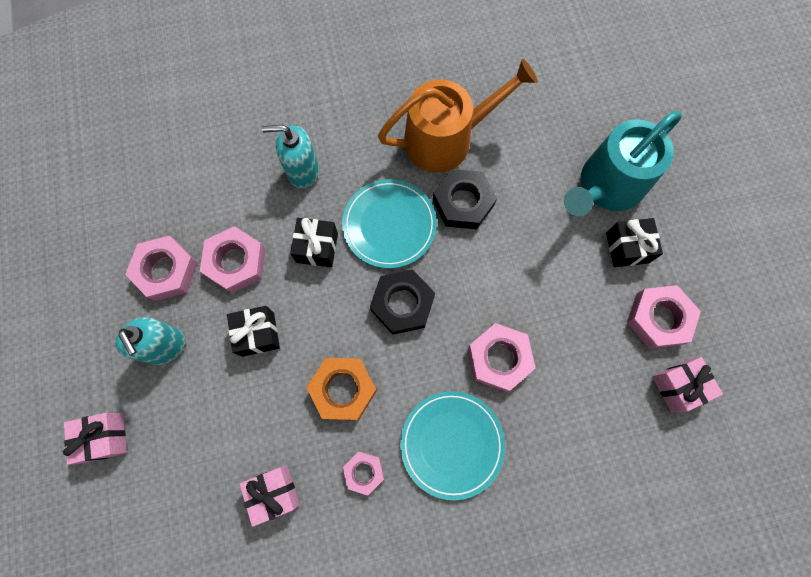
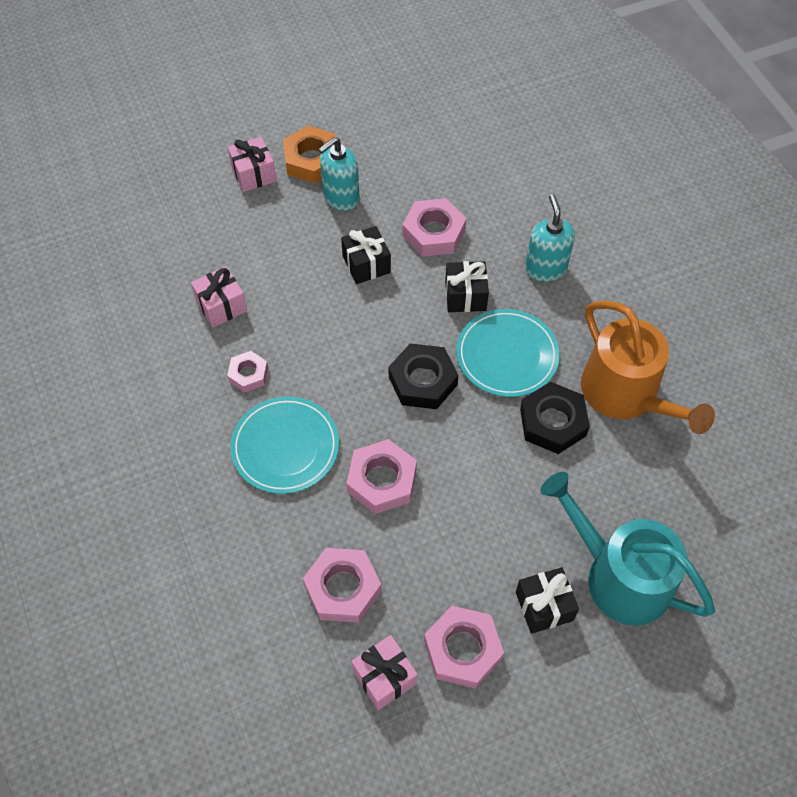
camera: 80 degrees right, 15 degrees down
(166, 271) = (412, 182): pink nut -> pink nut (343, 588)
(343, 389) = (325, 343): orange nut -> orange nut (312, 160)

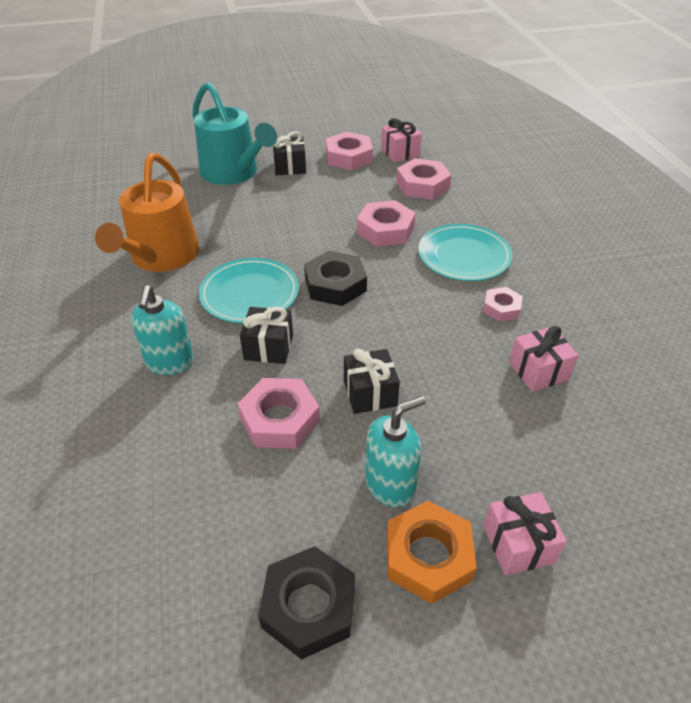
camera: 170 degrees left, 15 degrees down
(553, 422) = (233, 247): black nut -> black nut (308, 606)
(625, 394) = (161, 257): orange watering can -> orange watering can turned 150 degrees counterclockwise

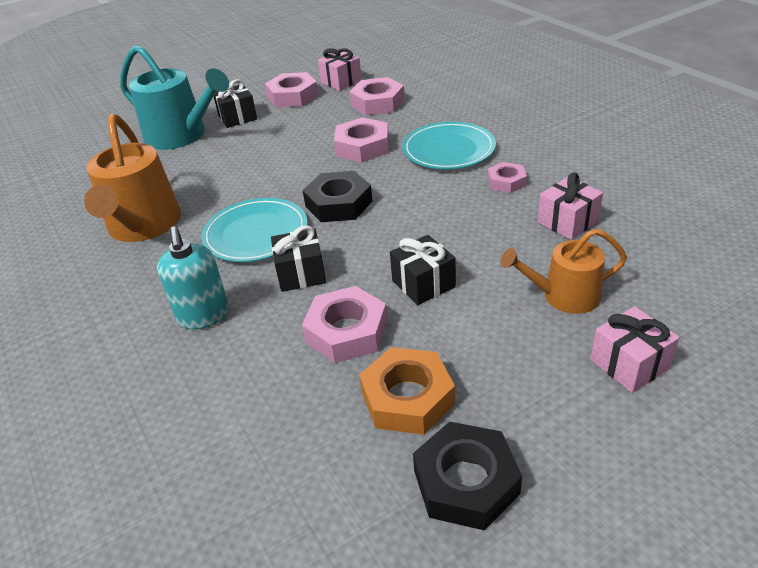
camera: 15 degrees left, 5 degrees down
(390, 485) = (486, 353): turquoise soap dispenser -> none
(428, 557) = (555, 401): orange nut -> orange nut (407, 398)
(494, 450) = (564, 296): none -> orange watering can

